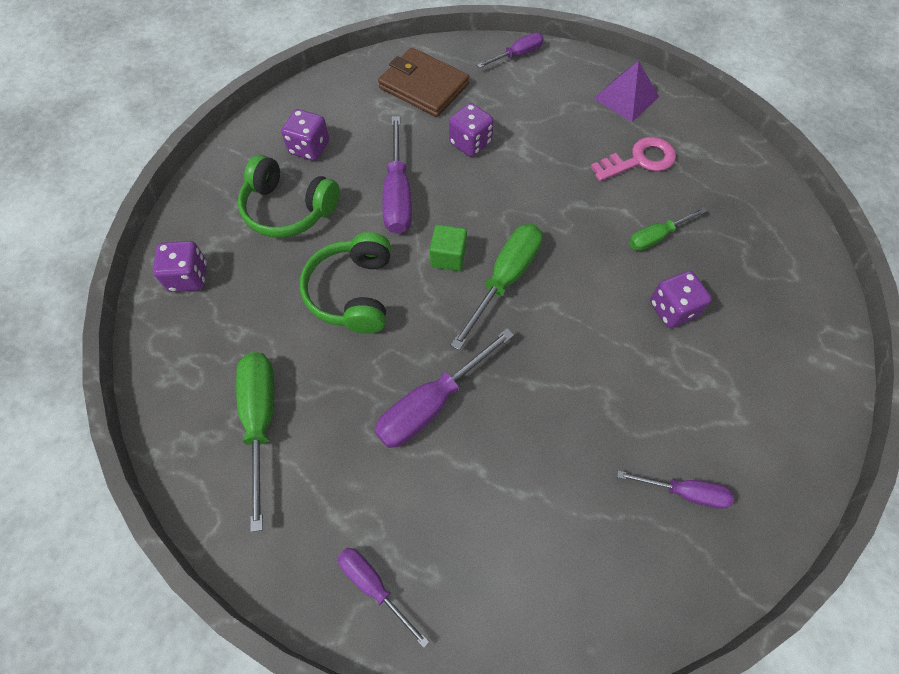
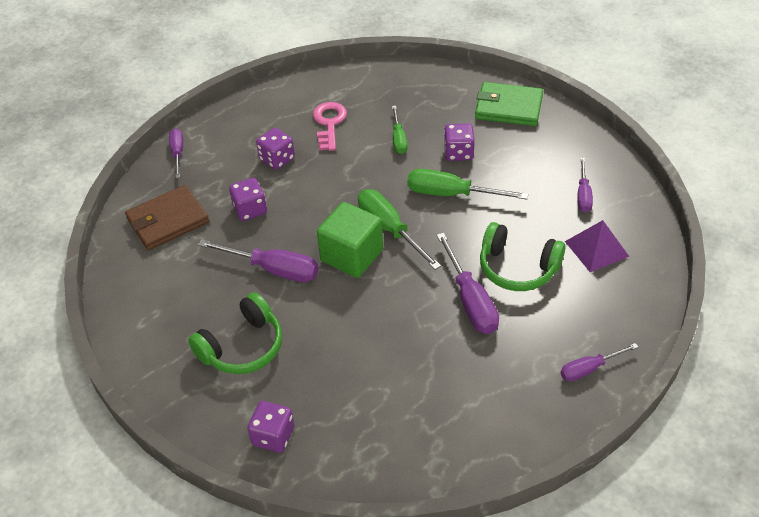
camera: 65 degrees left, 15 degrees down
(261, 421) = (438, 409): green screwdriver -> green screwdriver (451, 194)
(309, 148) = (183, 316): purple dice -> purple dice (277, 159)
(353, 292) = (352, 323): green headphones -> green headphones (517, 268)
(448, 257) = (352, 255): green cube -> green cube, size x1.81
(626, 97) = (267, 109): purple pyramid -> purple pyramid (596, 248)
(684, 492) = (583, 195): purple screwdriver -> purple screwdriver turned 150 degrees clockwise
(797, 341) = (508, 107): none -> green wallet

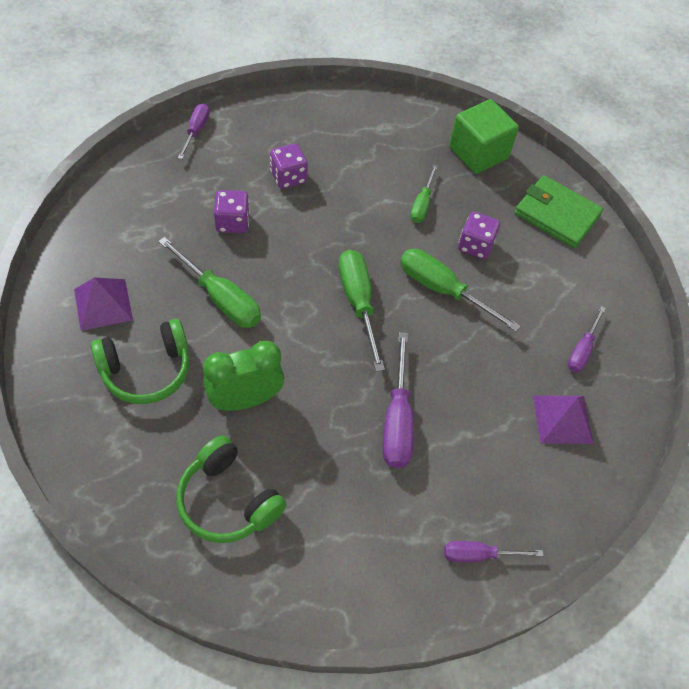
camera: 15 degrees right, 10 degrees up
(168, 220) = (148, 201): brown wallet -> none
(175, 313) = (103, 304): none -> purple pyramid
(273, 269) = (220, 298): purple screwdriver -> green screwdriver
(273, 436) = (124, 481): purple dice -> none
(329, 123) = (361, 158): pink key -> none
(339, 335) = (245, 400): none -> green clock
(352, 255) = (305, 316): green cube -> green cube (478, 153)
(517, 268) = (466, 404): green headphones -> green headphones (227, 500)

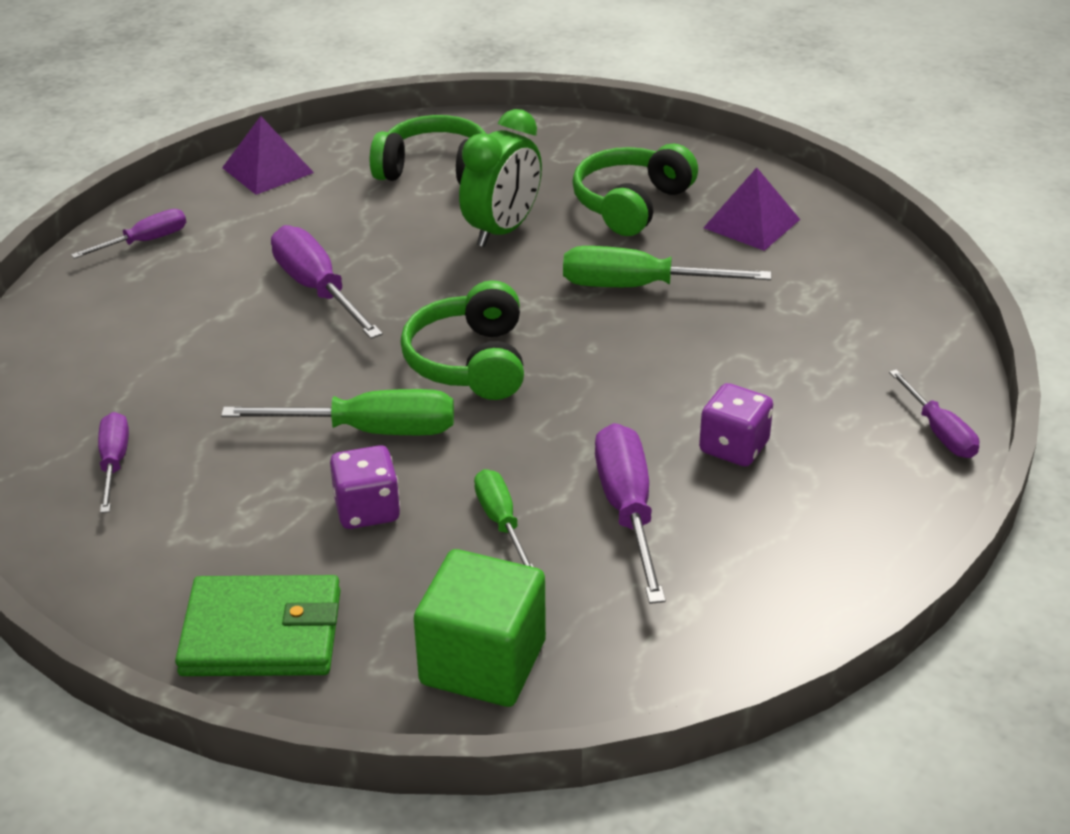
camera: 150 degrees right, 20 degrees down
(232, 222) = (729, 358): purple dice -> none
(358, 303) = (470, 362): green screwdriver -> green headphones
(365, 177) = (627, 510): none -> purple screwdriver
(562, 419) = (105, 380): purple pyramid -> purple pyramid (267, 170)

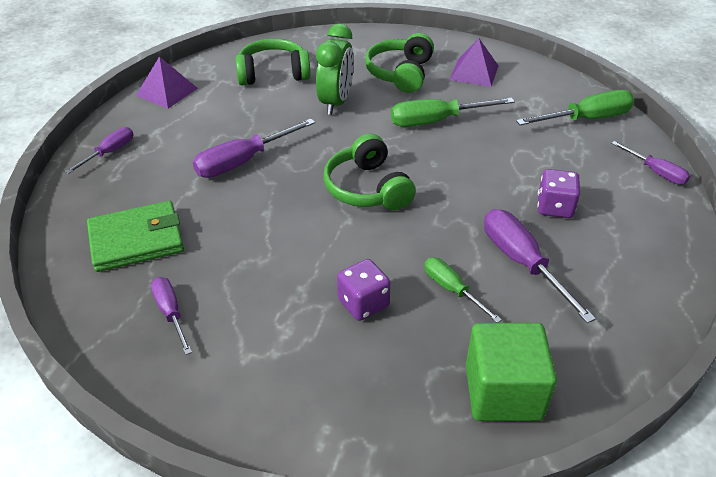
camera: 20 degrees left, 5 degrees up
(262, 633) = (346, 413): green wallet -> green wallet (136, 239)
(317, 289) = (243, 161): purple screwdriver -> purple screwdriver turned 75 degrees counterclockwise
(370, 431) = (332, 248): green screwdriver -> green screwdriver (586, 119)

